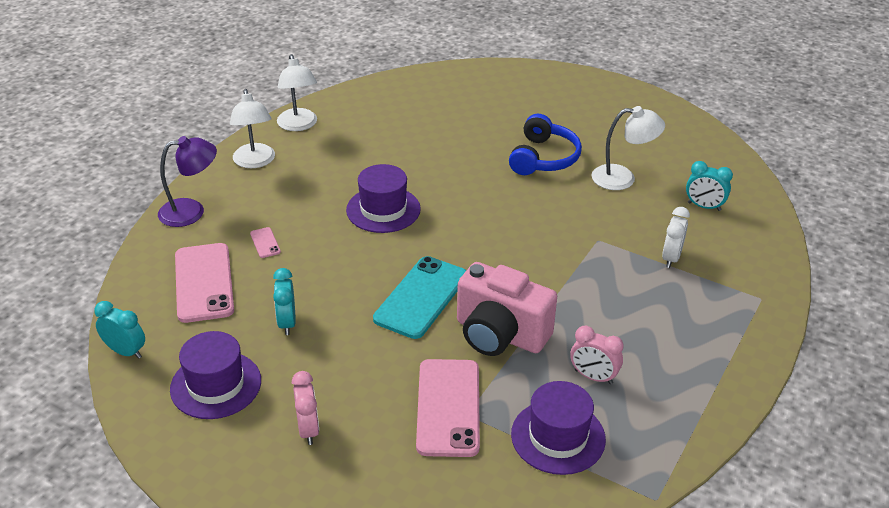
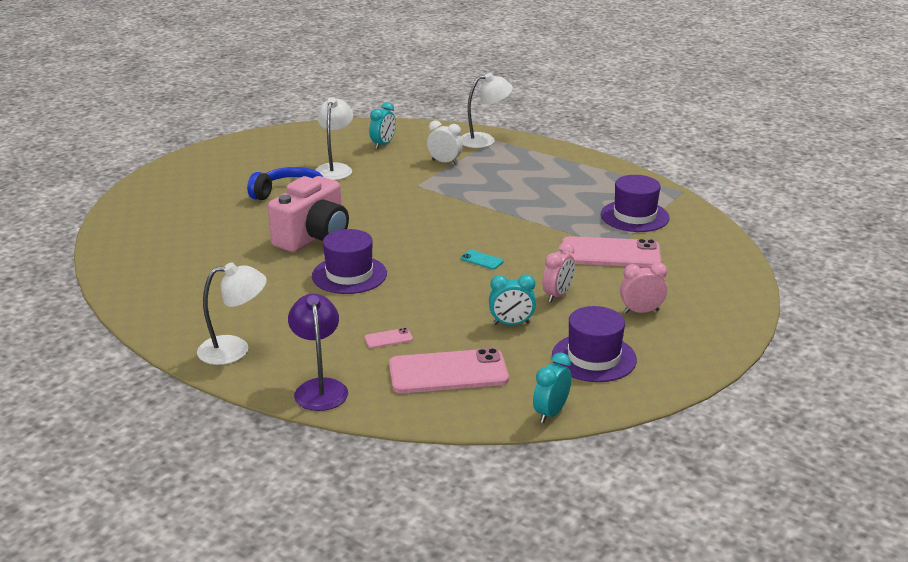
camera: 85 degrees left, 10 degrees down
(299, 125) = (169, 323): white lamp -> white lamp (484, 140)
(421, 297) = (481, 260): turquoise phone -> turquoise phone, size x0.42
(500, 334) = (529, 230): pink camera -> pink camera (313, 237)
(593, 377) = (574, 200): pink clock -> pink clock (557, 295)

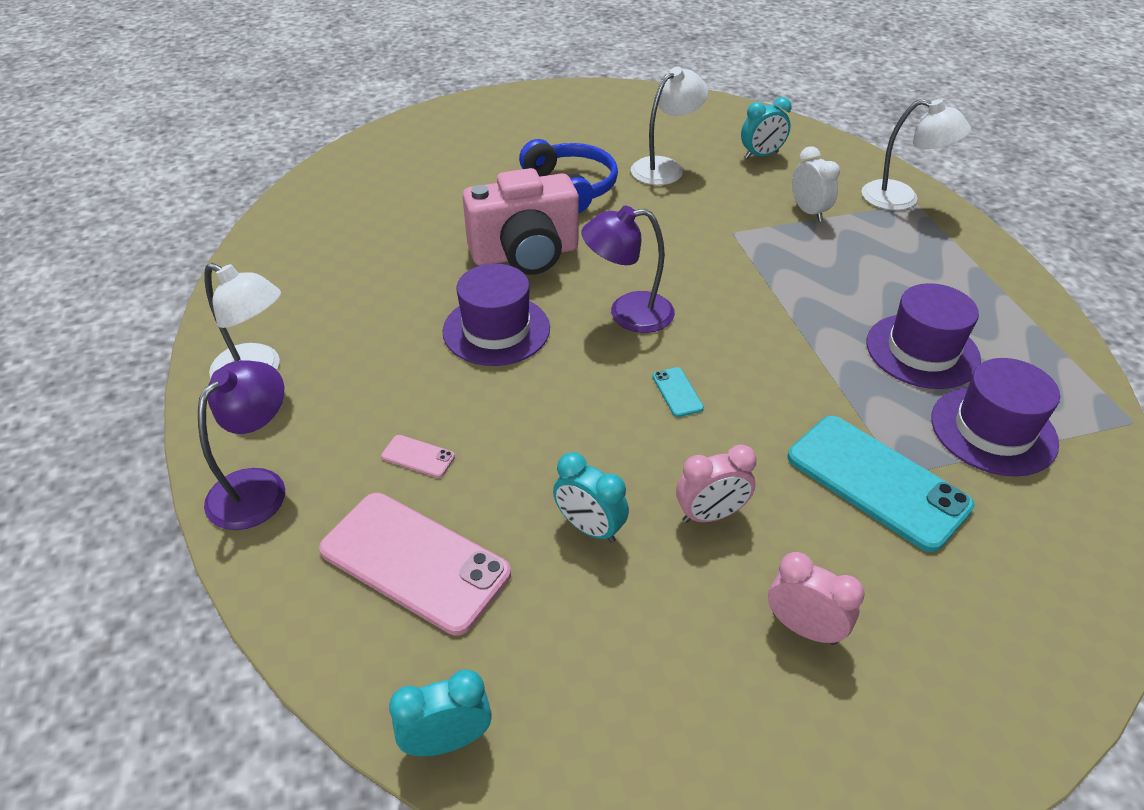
camera: 40 degrees right, 15 degrees up
(411, 240) = (628, 313): none -> purple lamp
(594, 358) = (628, 674): purple hat -> purple hat (922, 351)
(610, 253) = (877, 481): pink phone -> turquoise phone

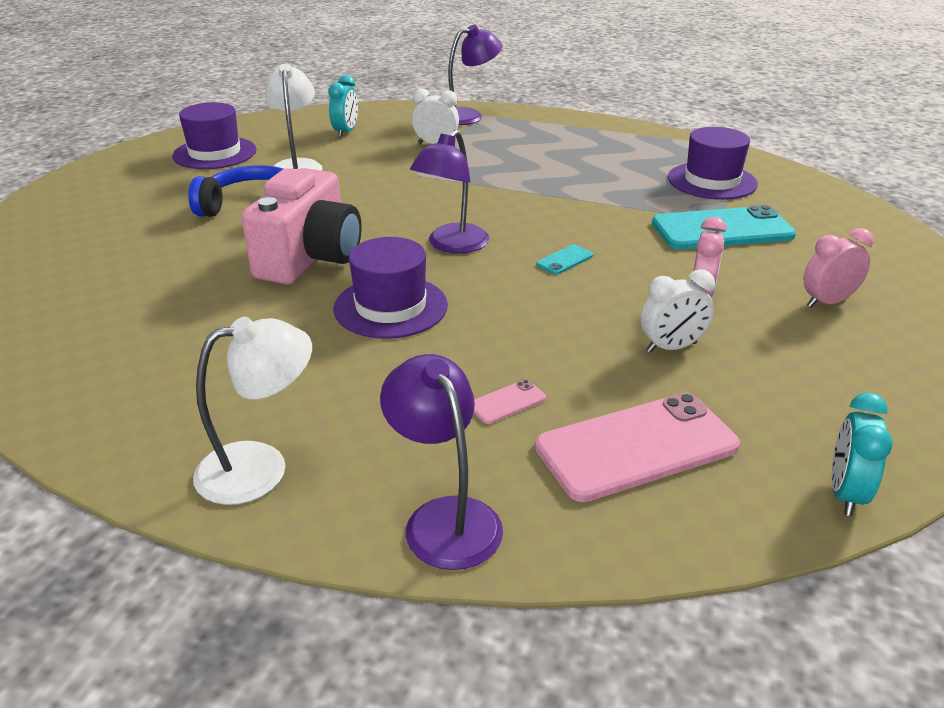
camera: 55 degrees left, 10 degrees down
(589, 528) = (671, 347): turquoise clock -> white clock
(677, 392) = (564, 260): turquoise phone -> turquoise phone turned 60 degrees counterclockwise
(901, 199) = (469, 116): white lamp -> purple lamp
(922, 351) = (621, 170): purple hat -> purple hat (215, 153)

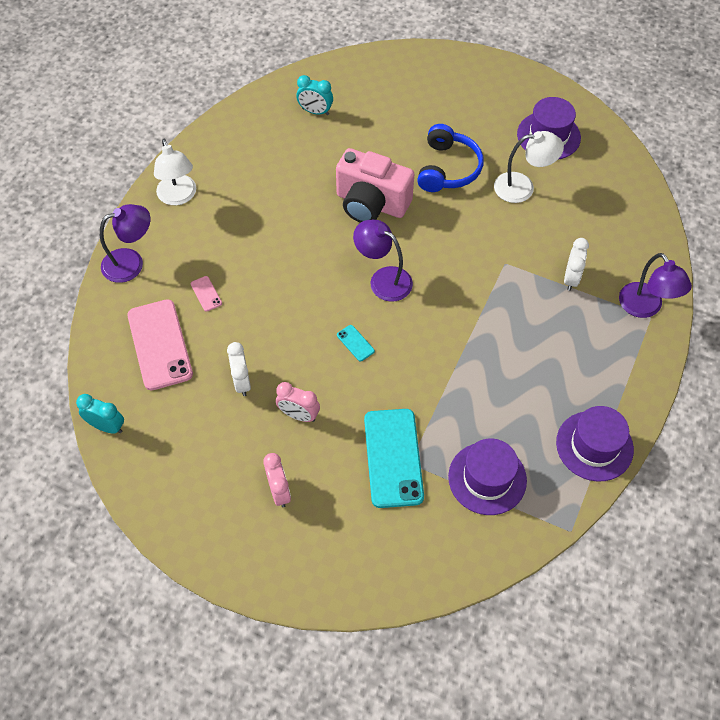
camera: 95 degrees right, 25 degrees up
(346, 132) = (597, 215): turquoise clock -> turquoise clock (315, 111)
(390, 307) = (307, 245): purple hat -> purple hat (594, 446)

